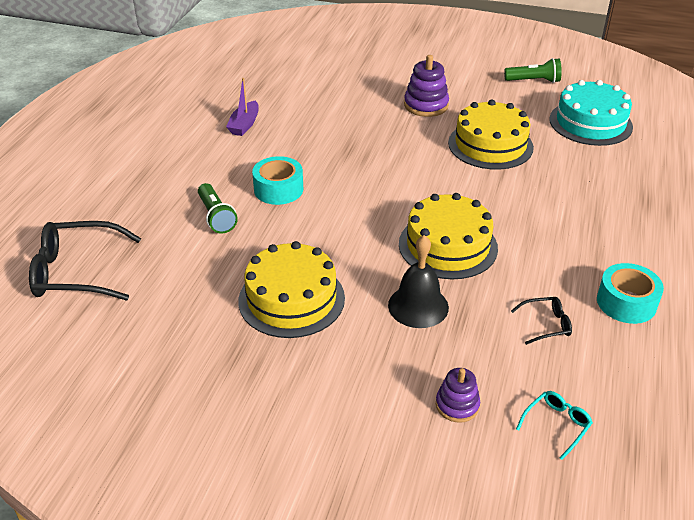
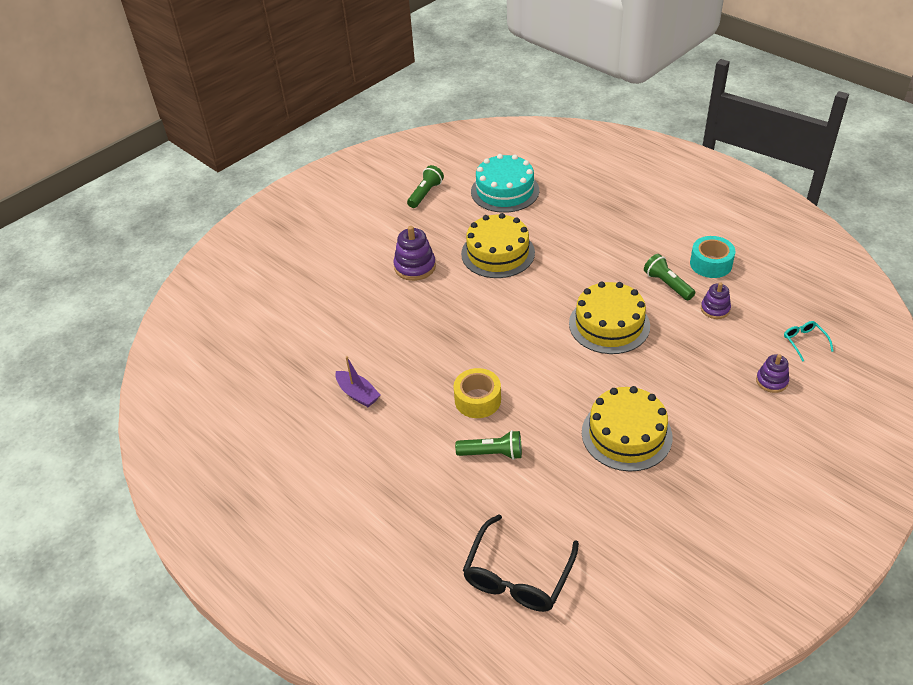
camera: 60 degrees left, 5 degrees up
(278, 189) = (477, 400): turquoise tape -> yellow tape
(418, 306) = (668, 365): black bell -> none
(546, 324) = (715, 309): black glasses -> purple stacking toy
(553, 274) = (667, 284): none -> green flashlight

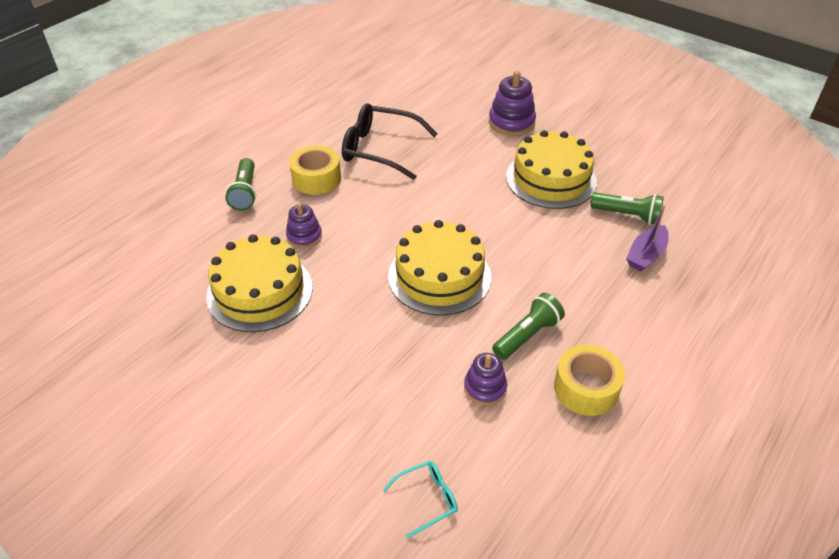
camera: 80 degrees right, 0 degrees up
(358, 394) = (326, 107): purple boat -> purple boat (646, 255)
(425, 194) = (642, 118): green flashlight -> green flashlight (627, 215)
(505, 191) = (675, 178): turquoise cake -> none
(518, 575) = (99, 216): black glasses -> black glasses (380, 149)
(711, 264) = (586, 388): turquoise tape -> yellow tape
(771, 381) = (343, 446): purple stacking toy -> purple stacking toy (304, 236)

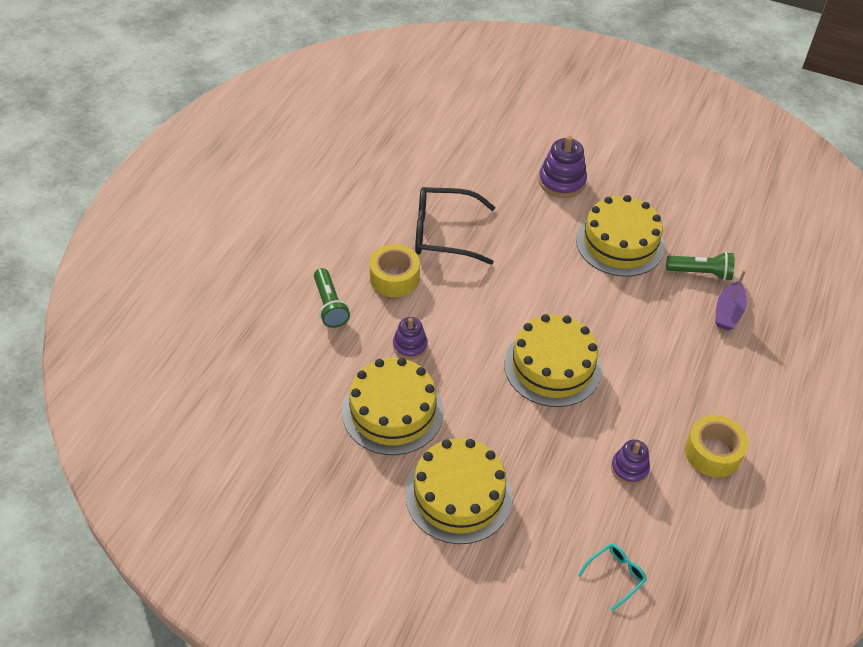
camera: 15 degrees left, 5 degrees up
(289, 381) = (458, 495): none -> yellow cake
(527, 335) = (649, 412): green flashlight -> none

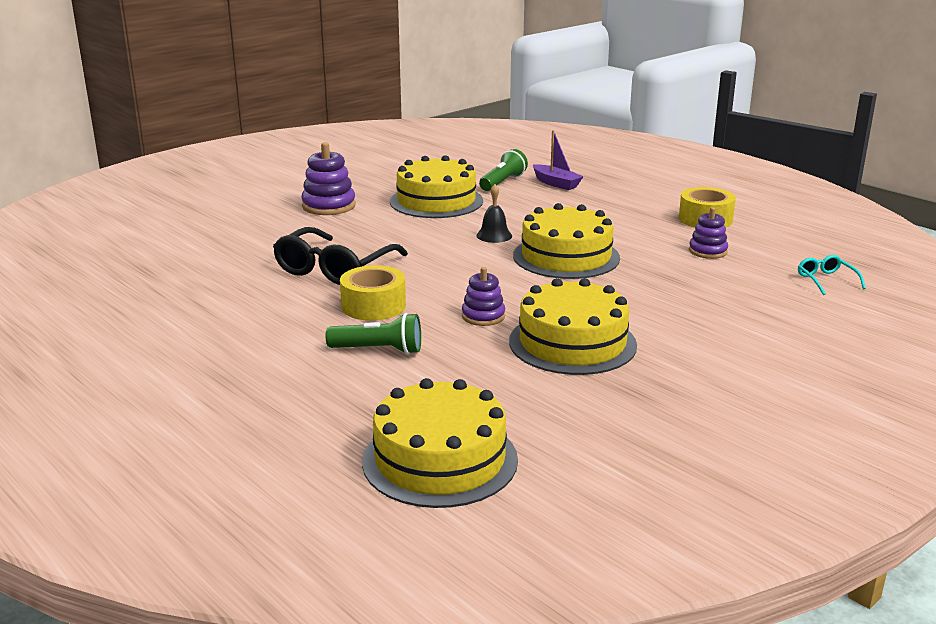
camera: 65 degrees left, 25 degrees down
(458, 495) = (706, 330): yellow cake -> yellow cake (440, 460)
(567, 305) = (494, 235): none -> black bell

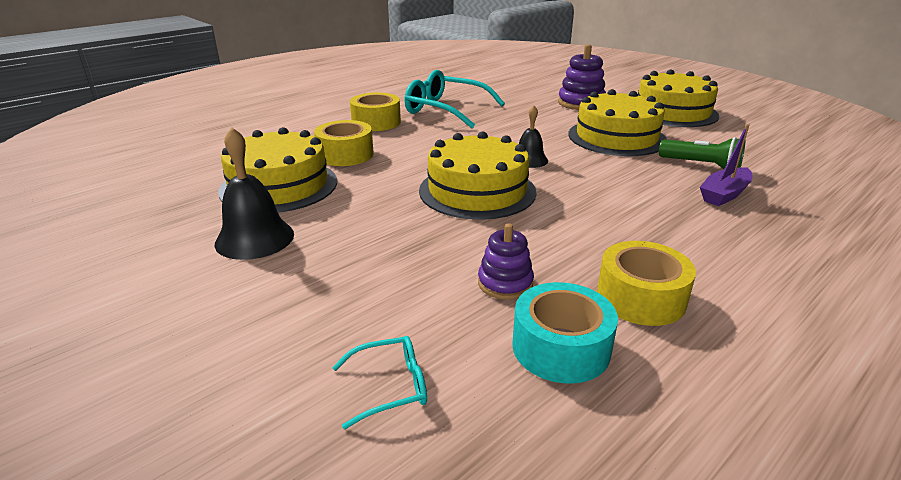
camera: 90 degrees right, 5 degrees up
(335, 268) = (446, 110): black glasses -> turquoise glasses
(379, 350) = (303, 125): green flashlight -> none
(440, 460) = (147, 143): yellow cake -> yellow cake (672, 112)
(483, 316) = (345, 154): purple stacking toy -> yellow tape
(684, 340) = (254, 238): none -> black bell
(765, 241) = (561, 348): none -> turquoise tape

